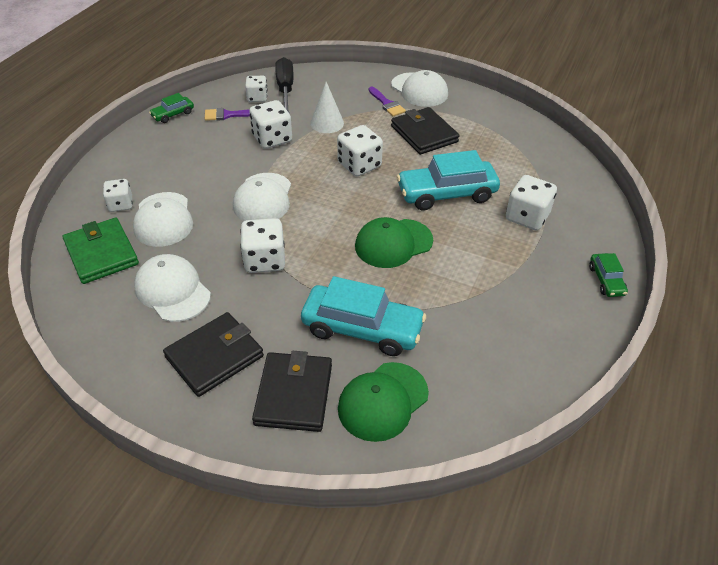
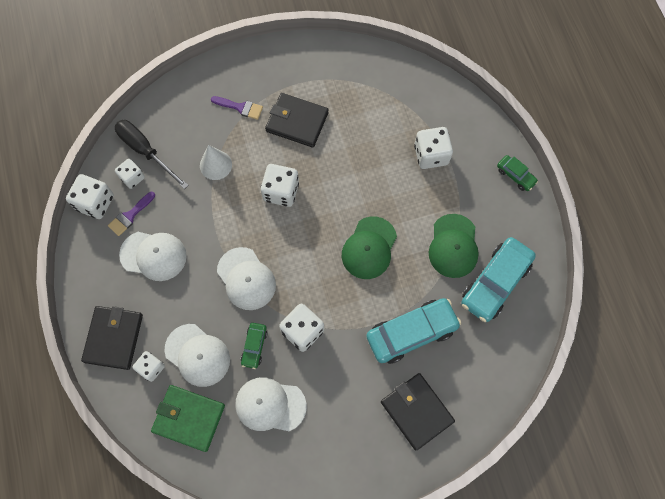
camera: 40 degrees left, 25 degrees up
(173, 114) = (85, 249): green car -> green car (254, 346)
(214, 356) = (347, 427): black wallet -> black wallet (114, 338)
(272, 139) = (191, 214): white dice -> white dice (95, 203)
(383, 401) = (467, 373): green cap -> green cap (453, 246)
(419, 90) = (250, 72): white cap -> white cap (153, 255)
(446, 194) = (364, 173): turquoise car -> turquoise car (495, 283)

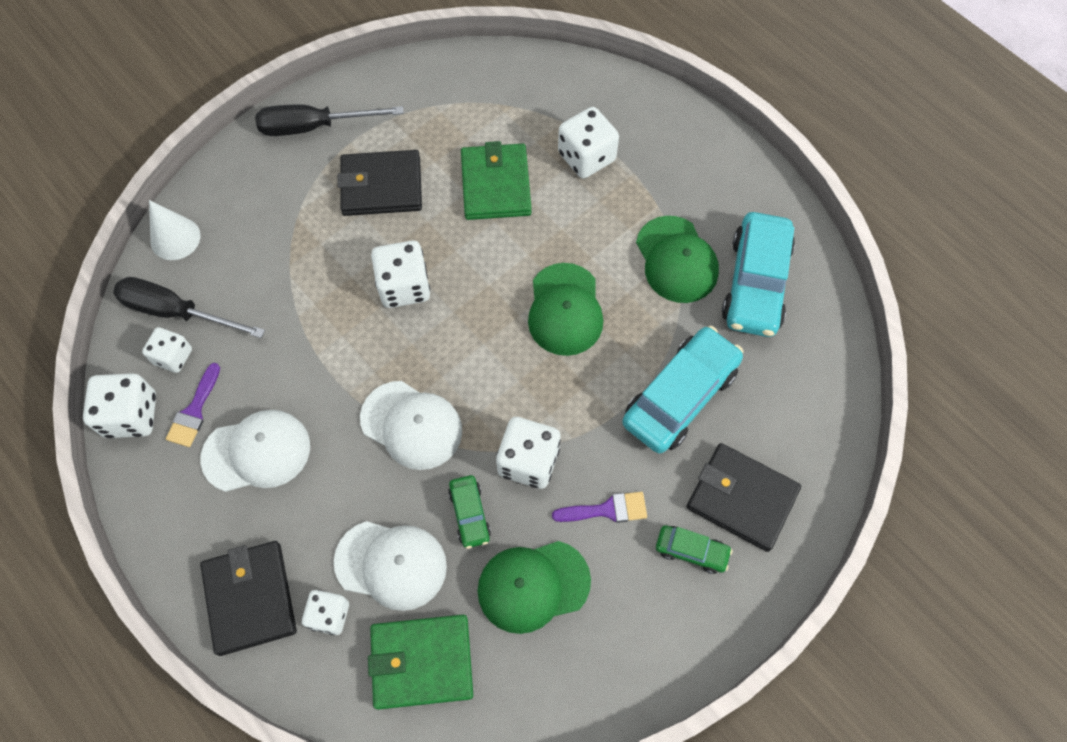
camera: 25 degrees left, 5 degrees down
(215, 165) = (291, 289): white cone -> white cone (175, 238)
(240, 107) = (290, 199): purple brush -> purple brush (606, 510)
(270, 405) = (533, 586): white cap -> green cap
(275, 66) = (314, 127): none -> black screwdriver
(366, 150) = (496, 185): none -> green wallet
(515, 175) = (709, 139): green car -> green car (691, 551)

